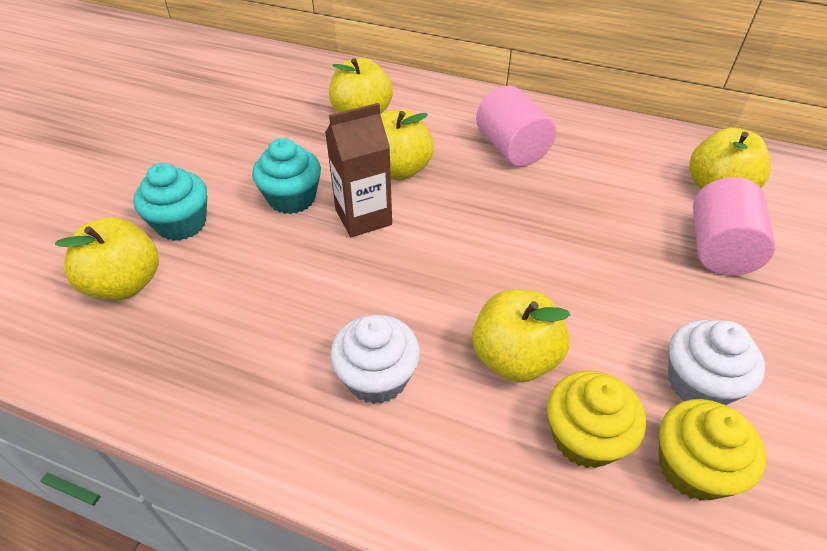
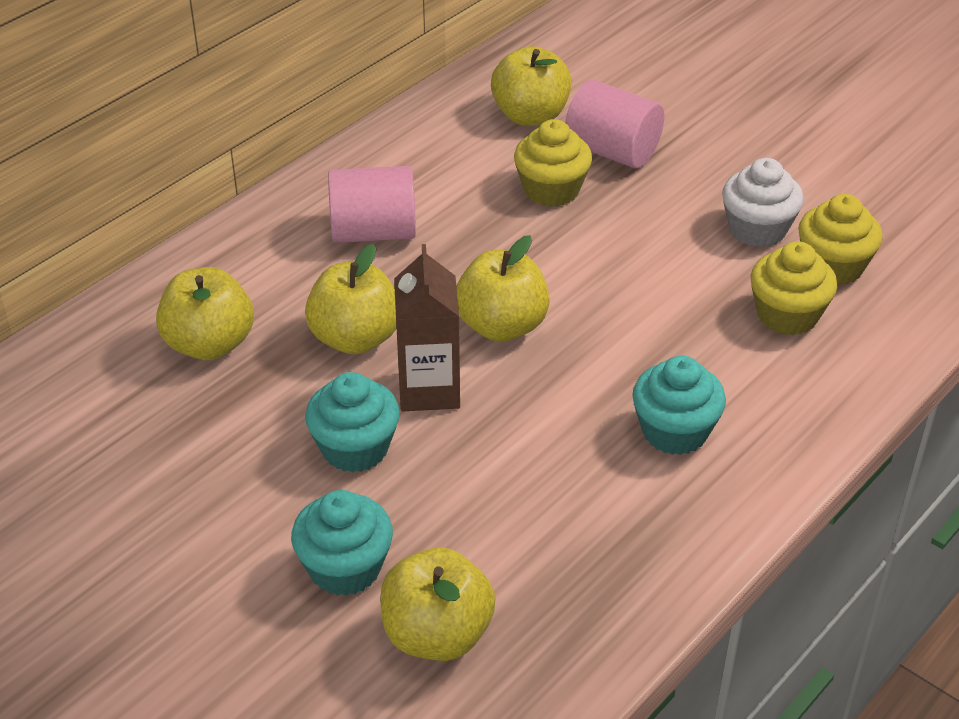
camera: 70 degrees left, 5 degrees down
(377, 377) = (674, 431): white cupcake -> turquoise cupcake
(514, 358) = (688, 330): yellow apple -> yellow apple (501, 326)
(634, 224) = (551, 190): none -> yellow cupcake

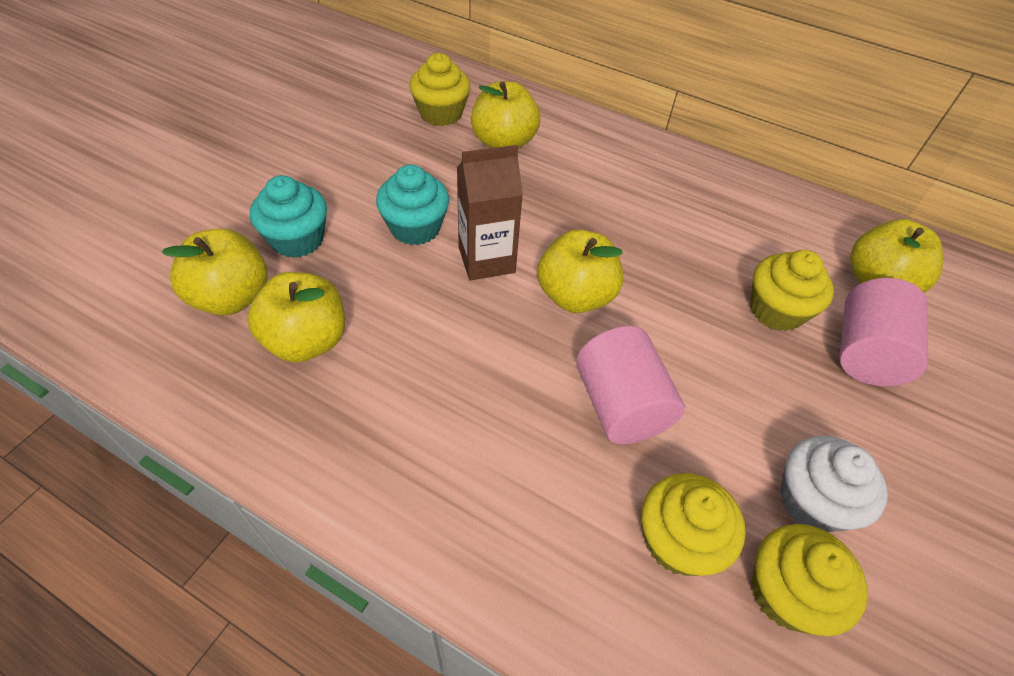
camera: 75 degrees right, 10 degrees up
(116, 400) = (441, 113): none -> yellow cupcake
(355, 338) = (532, 211): yellow apple -> yellow apple (307, 340)
(373, 232) = (658, 204): pink cylinder -> pink cylinder (620, 405)
(674, 431) = (472, 439): turquoise cupcake -> none

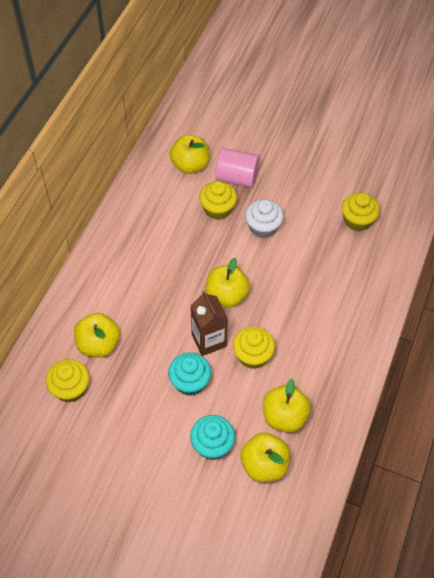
camera: 95 degrees left, 5 degrees up
(620, 405) = (289, 274): pink cylinder -> none
(678, 540) = (347, 254): yellow cupcake -> yellow cupcake (252, 355)
(812, 500) = (318, 208): white cupcake -> white cupcake (263, 227)

